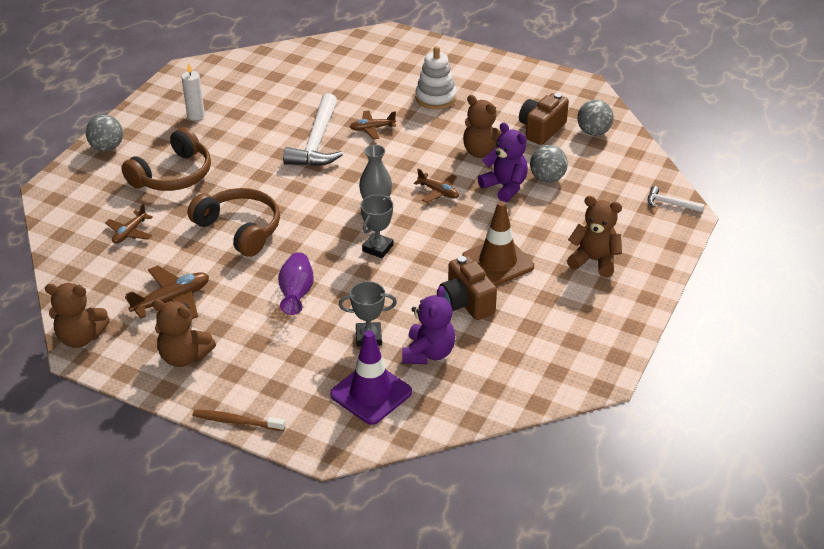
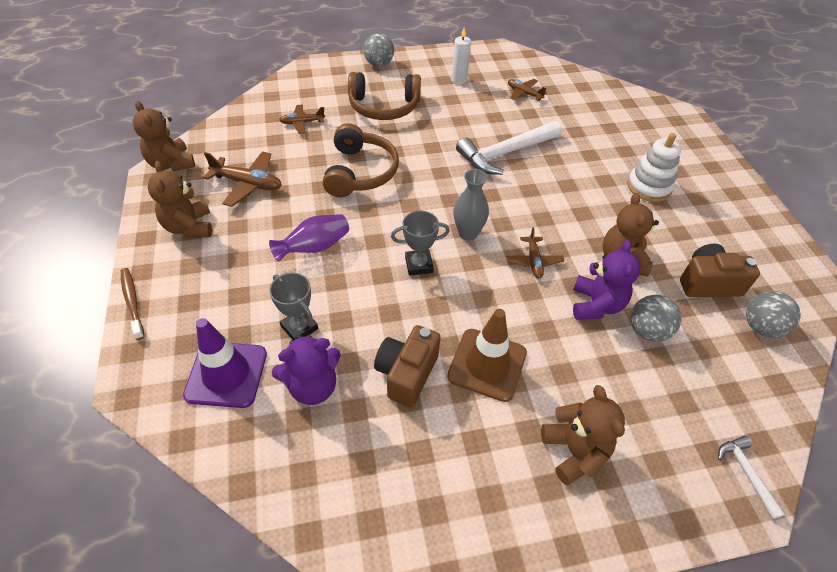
camera: 50 degrees right, 10 degrees up
(372, 128) = (560, 173): brown plane -> brown plane (524, 93)

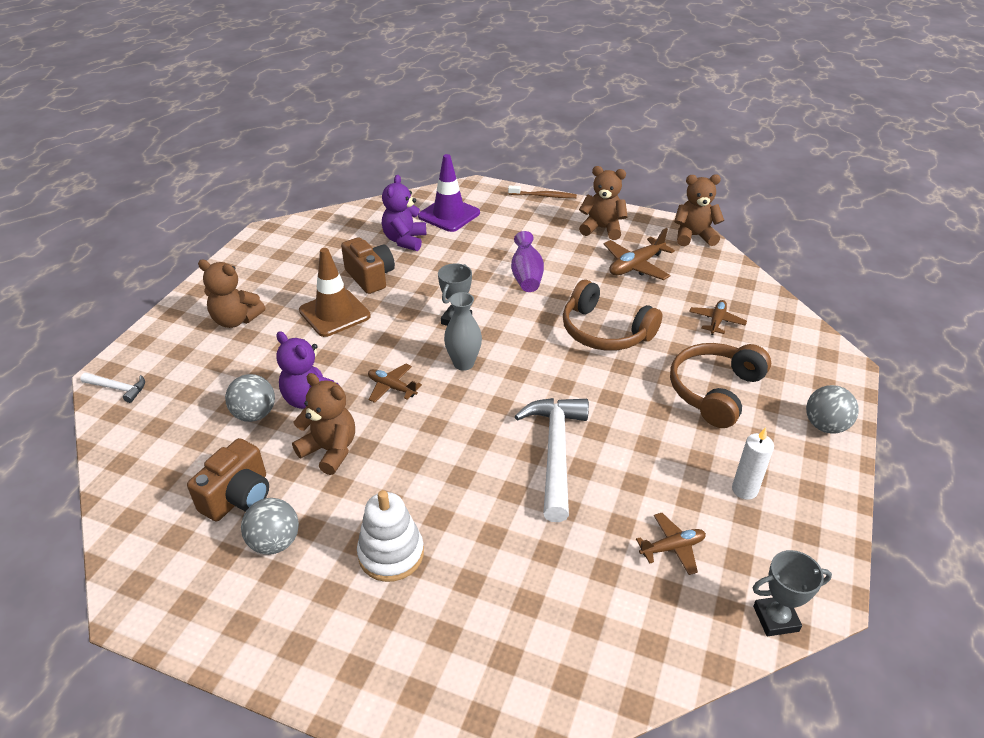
camera: 125 degrees right, 10 degrees down
(299, 327) = (455, 248): grey trophy -> grey trophy (775, 619)
(761, 327) = (163, 497): grey ball -> grey ball (275, 542)

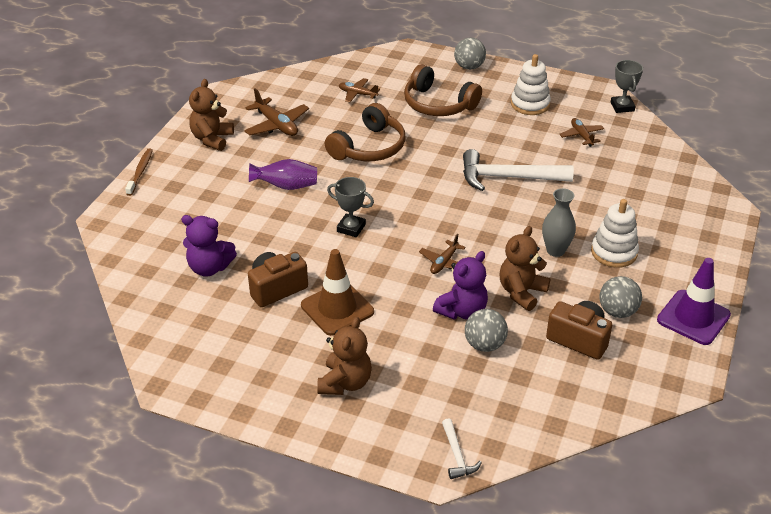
camera: 90 degrees left, 0 degrees up
(118, 388) = (457, 455): white hammer -> white hammer turned 150 degrees clockwise
(449, 215) = (163, 237): purple traffic cone -> purple traffic cone (693, 317)
(463, 363) = (411, 223): grey vase -> grey vase (555, 250)
(694, 236) = (234, 91): brown teddy bear -> none
(744, 490) = (530, 104): white candle -> white stacking toy

